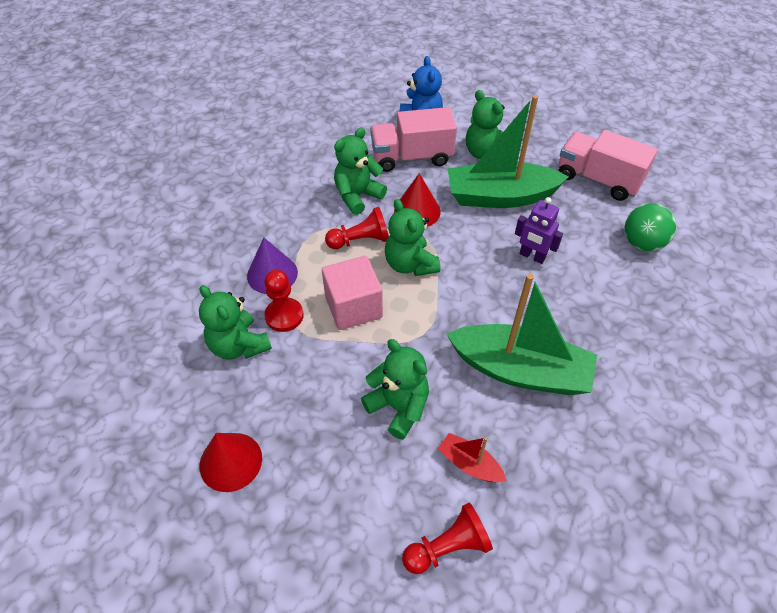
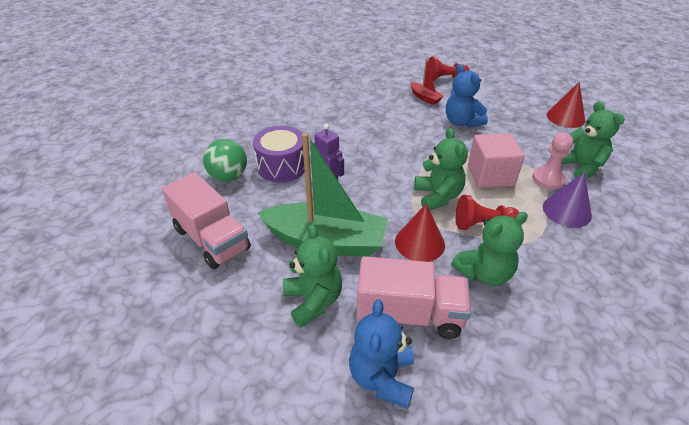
camera: 165 degrees left, 10 degrees down
(284, 316) = (548, 179): red pawn -> pink pawn
(398, 407) = (462, 122): green teddy bear -> blue teddy bear
(520, 370) = (377, 125): green boat -> none
(597, 269) = (282, 166): none -> purple drum

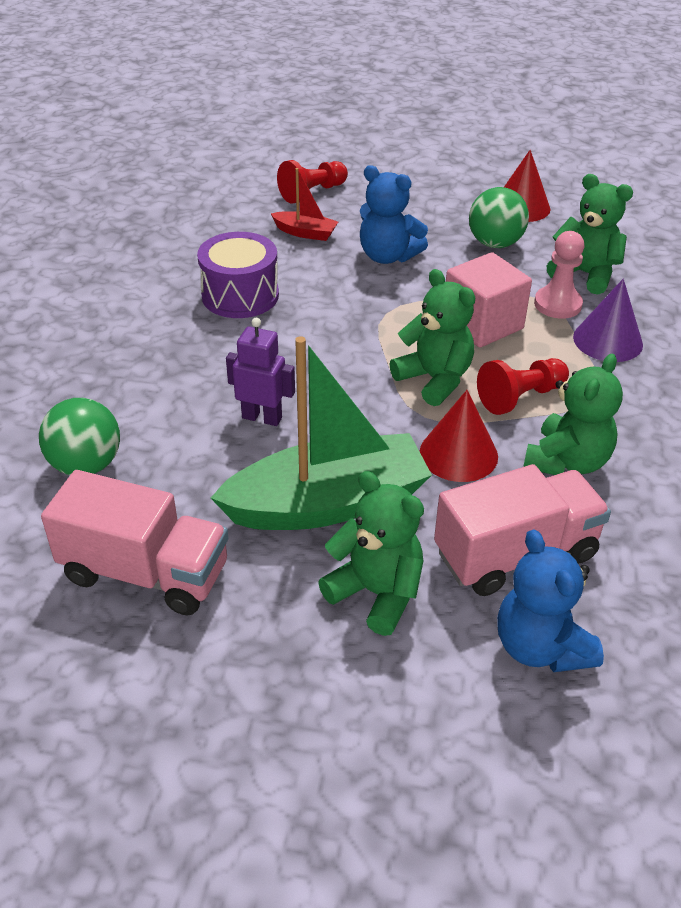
camera: 30 degrees left, 0 degrees up
(282, 166) = (164, 416): purple drum -> purple drum (240, 295)
(533, 133) = (495, 243): none -> green ball

